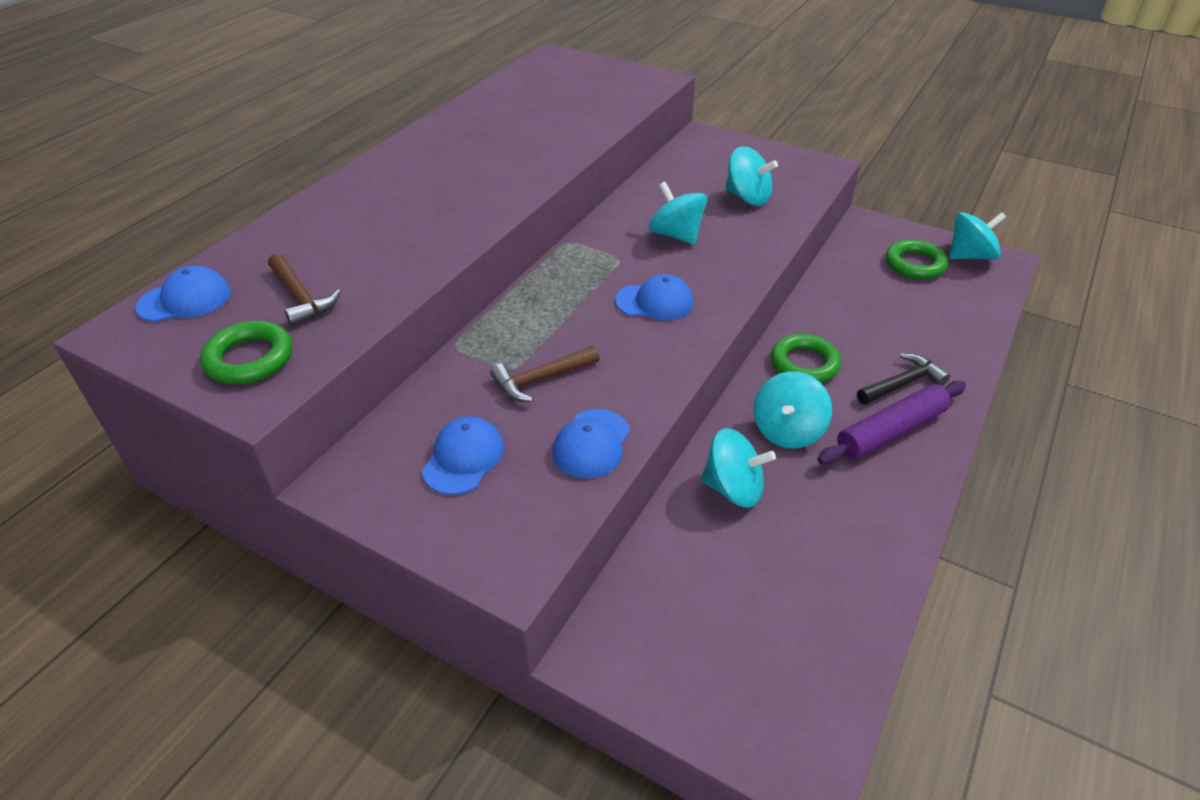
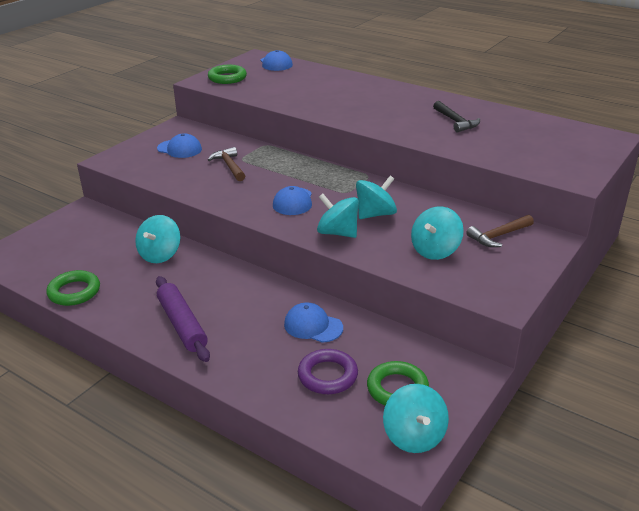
camera: 95 degrees right, 10 degrees down
(301, 297) = (270, 83): brown hammer -> brown hammer (498, 236)
(592, 444) = (174, 178): blue cap -> blue cap (313, 326)
(787, 430) = (199, 280): turquoise spinning top -> turquoise spinning top (337, 233)
(804, 363) = (263, 297): green ring -> green ring (74, 292)
(902, 384) = (229, 341): black hammer -> black hammer (455, 122)
(920, 306) = (327, 375): none -> purple ring

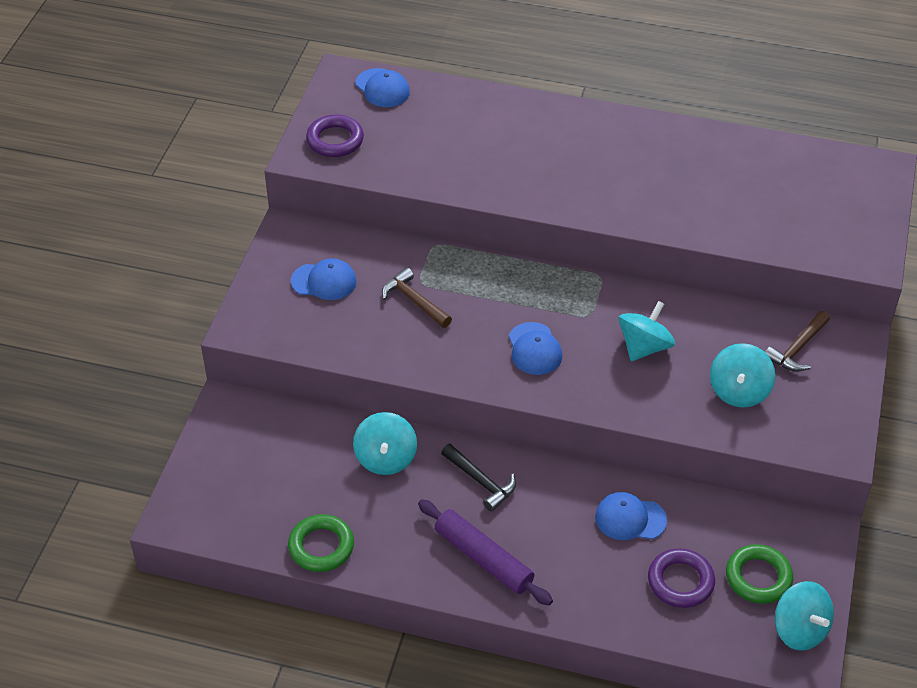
camera: 20 degrees left, 15 degrees up
(227, 78) = (335, 140): green ring -> purple ring
(337, 233) = (617, 390): turquoise spinning top -> none
(455, 122) = (691, 177): black hammer -> black hammer (481, 481)

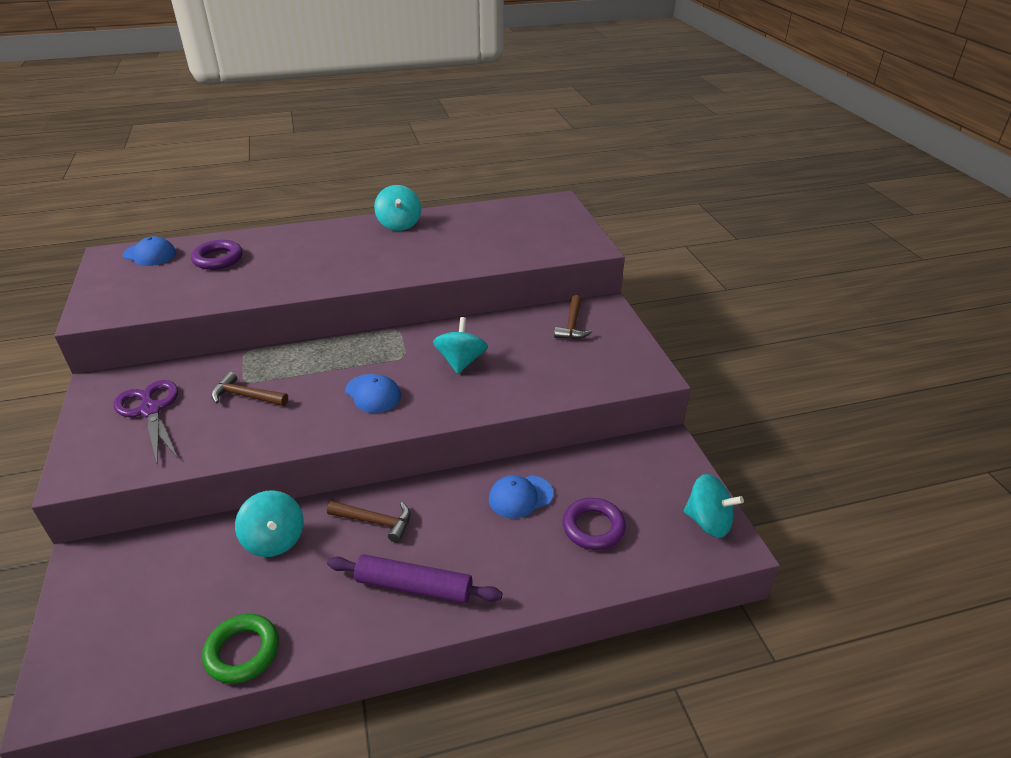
camera: 30 degrees left, 10 degrees down
(324, 281) = (150, 410): blue cap -> purple scissors
(335, 140) = (119, 296): purple ring -> purple ring (218, 259)
(481, 481) = (375, 522): black hammer -> brown hammer
(739, 391) = (552, 364): turquoise spinning top -> turquoise spinning top (399, 224)
(758, 577) = (648, 497): green ring -> none

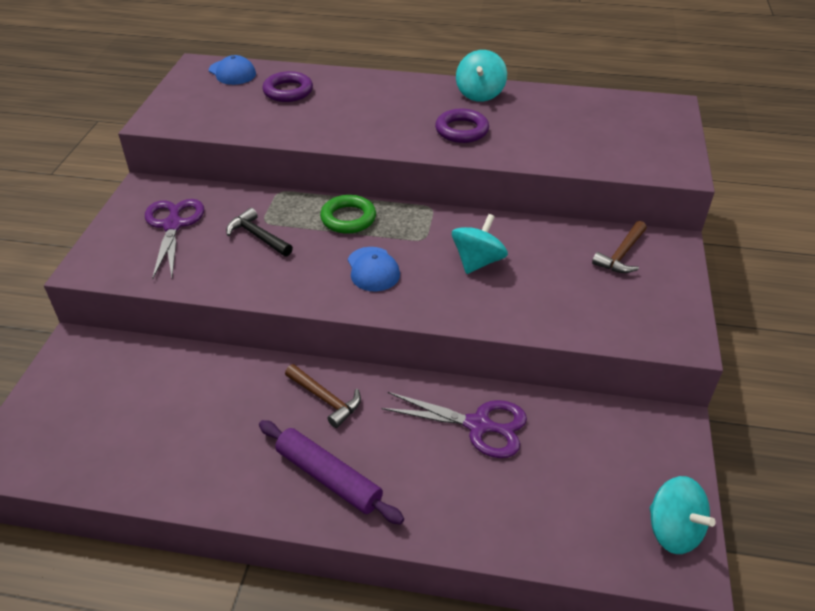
camera: 25 degrees right, 5 degrees up
(242, 651) = (154, 477): green ring -> green ring (348, 218)
(246, 396) = (258, 236): brown hammer -> black hammer
(274, 539) = (229, 383): turquoise spinning top -> none
(520, 497) = (479, 425): blue cap -> purple scissors
(593, 527) = (538, 487): purple ring -> purple ring (461, 130)

